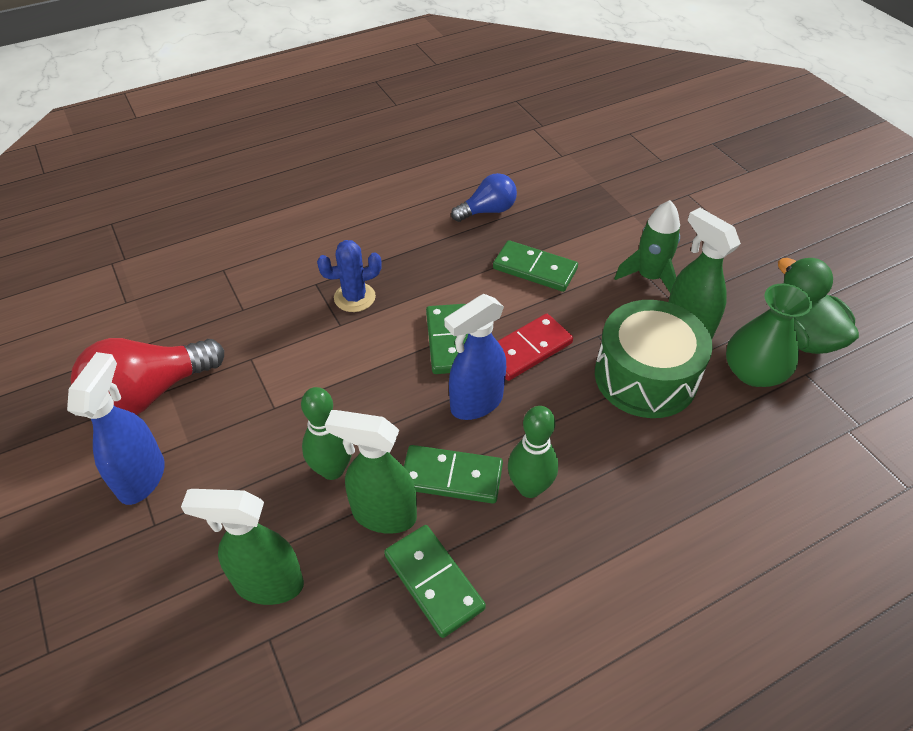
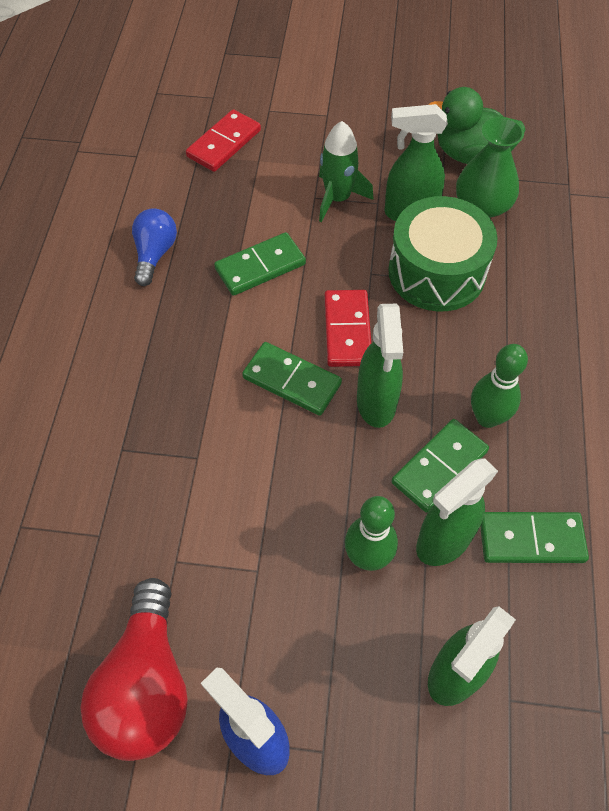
camera: 55 degrees left, 10 degrees up
(354, 297) = (171, 425): blue cactus -> none
(476, 403) = (376, 403): blue spray bottle -> green spray bottle
(625, 189) = (224, 143): none -> red domino

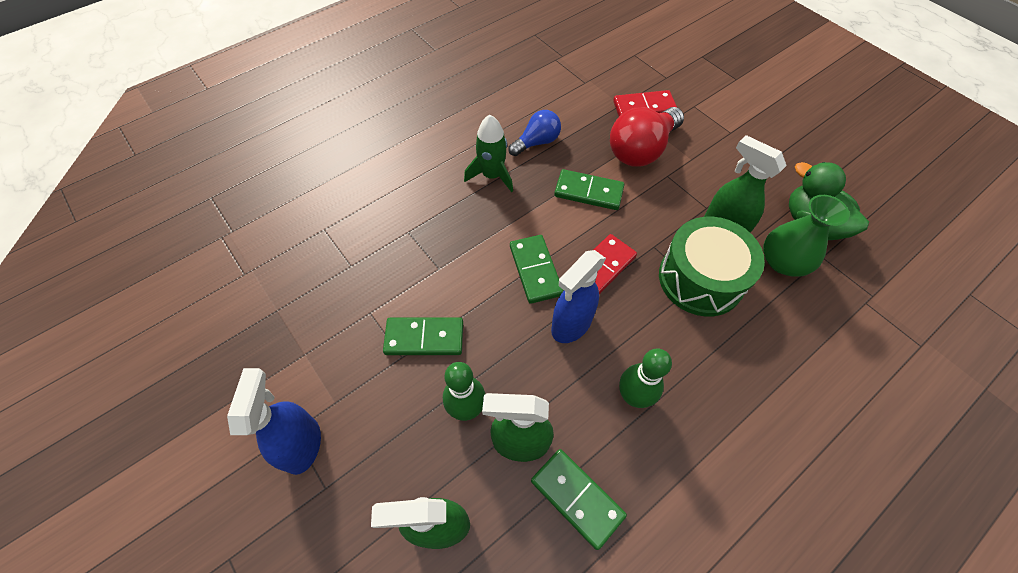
camera: 45 degrees right, 0 degrees up
(146, 684) = (289, 361): red light bulb -> red light bulb (641, 150)
(337, 198) = (682, 187): green rocket -> green rocket (492, 175)
(376, 403) = (571, 325): green spray bottle -> blue spray bottle
(439, 467) = (567, 397): green domino -> green domino (424, 338)

